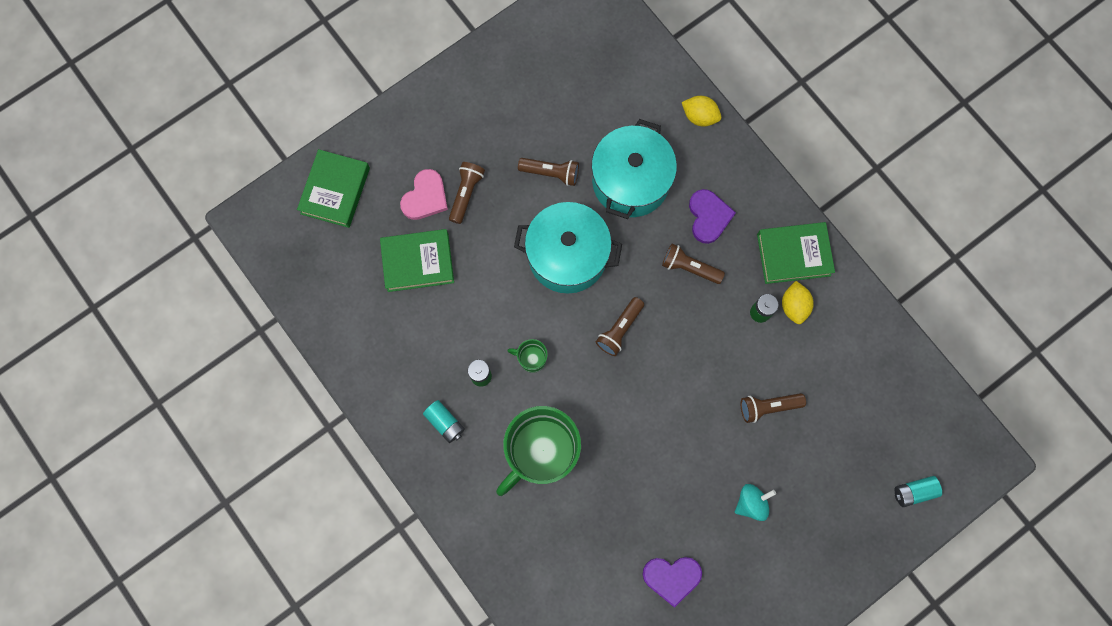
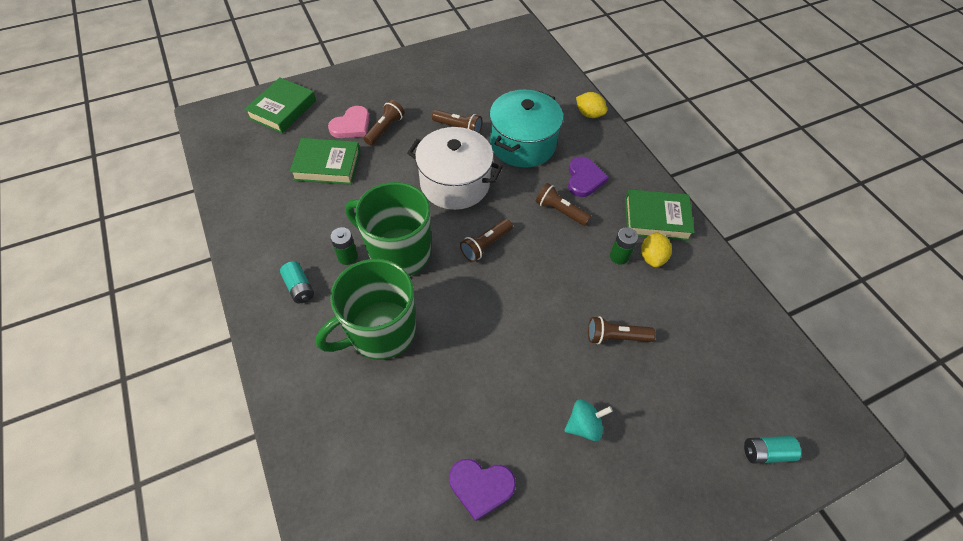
camera: 10 degrees right, 20 degrees down
(531, 359) = (398, 252): green mug -> green mug, size x2.37
(567, 256) = (455, 183): turquoise pot -> white pot

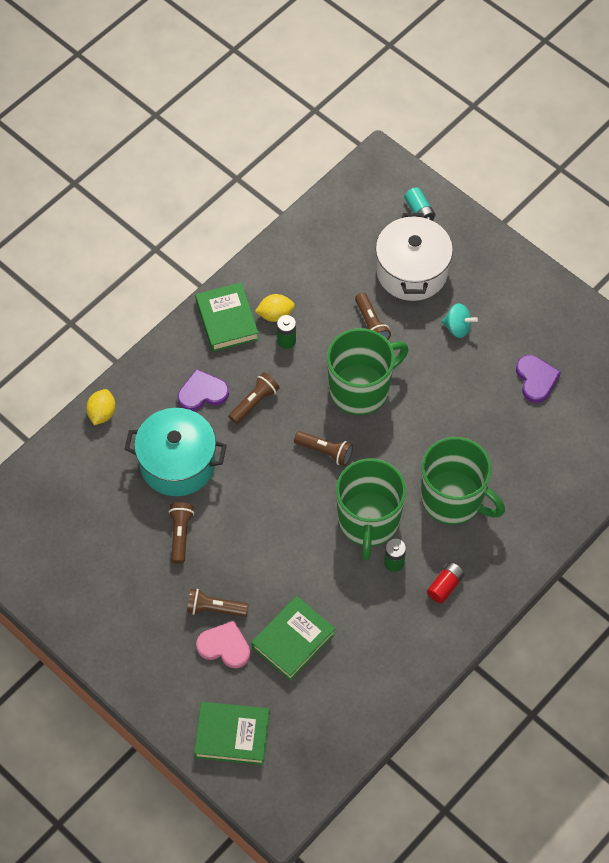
camera: 110 degrees left, 5 degrees up
(299, 287) = (445, 586): turquoise battery -> red battery
(327, 165) = (293, 640): green book -> green book turned 60 degrees clockwise
(455, 183) = (262, 507): white pot -> white pot (412, 271)
(540, 298) = (361, 389): none -> green mug
(560, 211) = (254, 402): brown flashlight -> brown flashlight turned 150 degrees counterclockwise
(584, 425) = (457, 327): turquoise spinning top -> turquoise spinning top turned 150 degrees clockwise

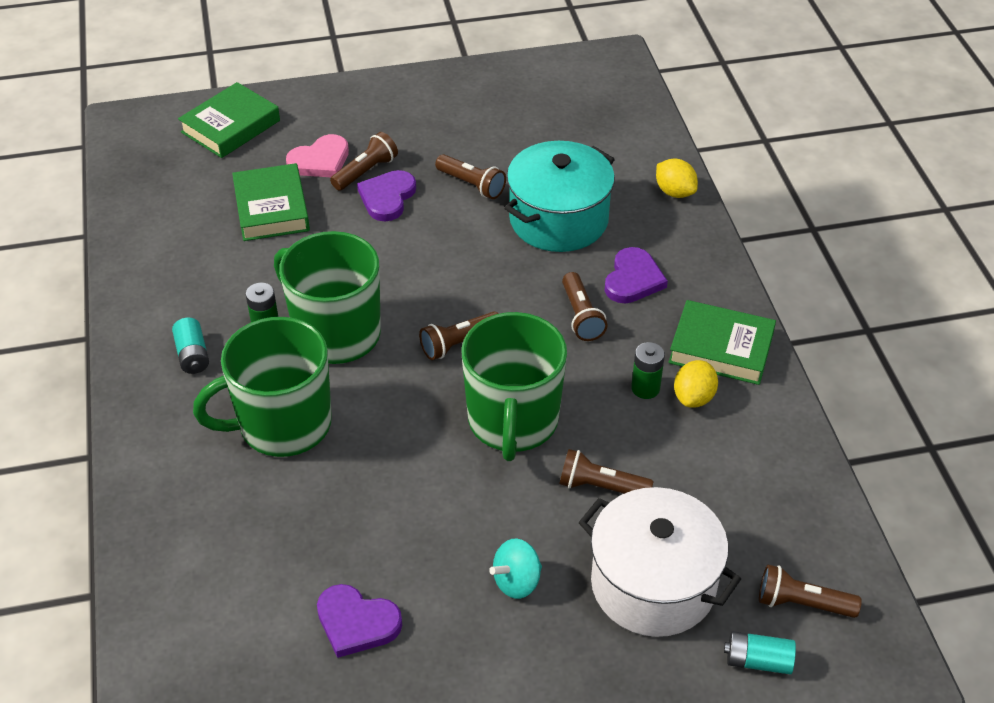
camera: 125 degrees right, 15 degrees down
(230, 577) = (387, 197): none -> purple heart
(373, 208) = (801, 603): none -> brown flashlight
(445, 586) = (192, 355): red battery -> turquoise battery

